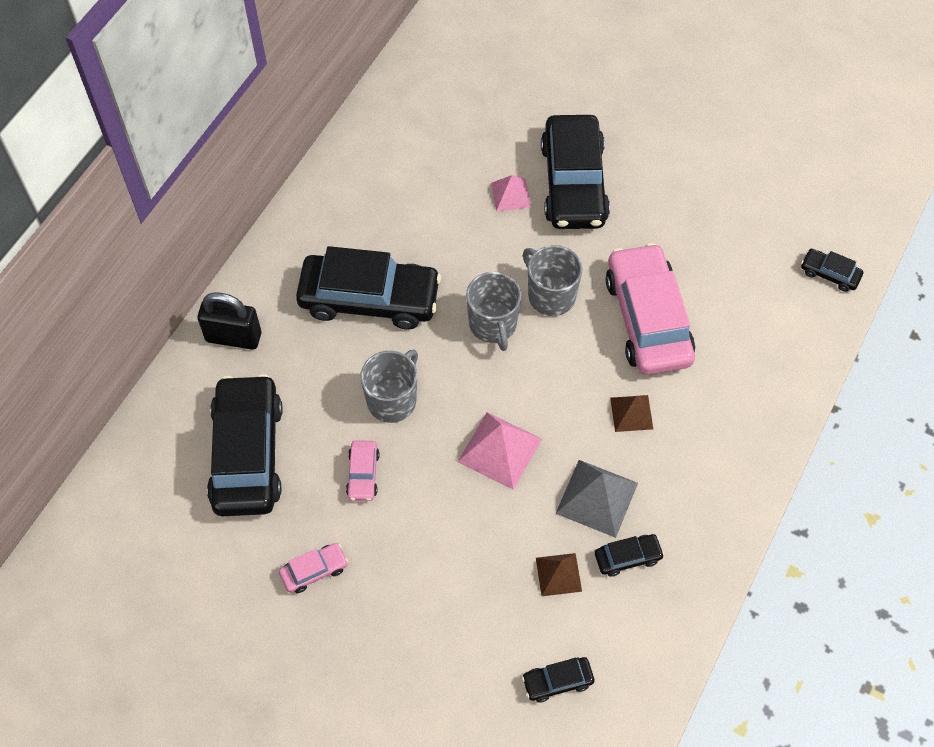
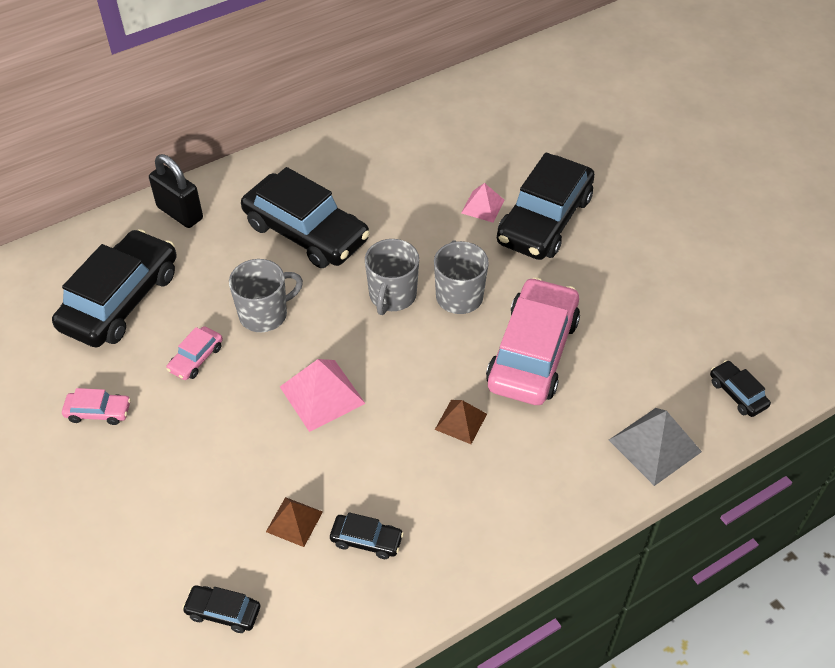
camera: 30 degrees right, 10 degrees down
(597, 498) = (377, 476): grey pyramid -> grey pyramid (655, 446)

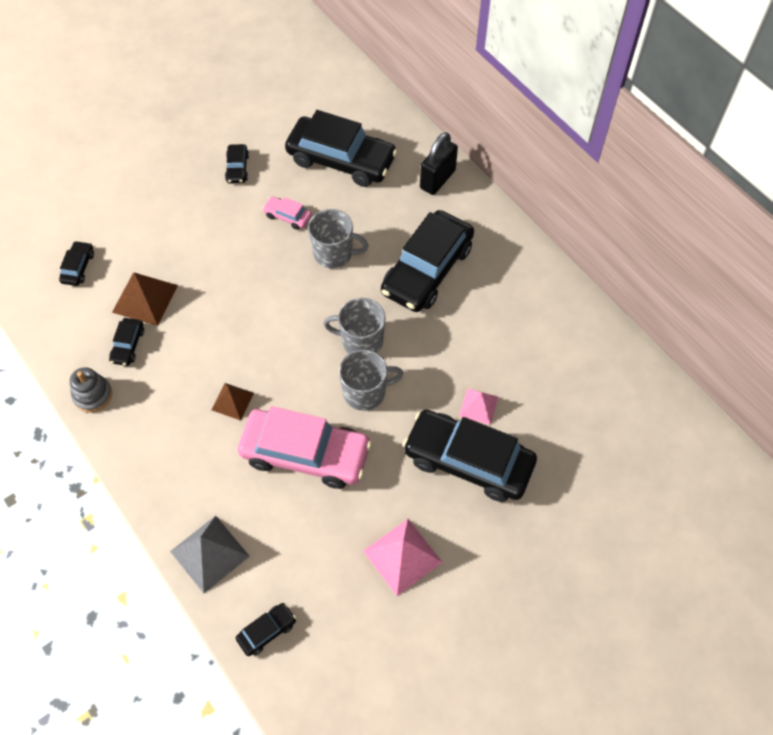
camera: 85 degrees right, 10 degrees up
(98, 412) = (237, 168): pink car -> black car
(264, 314) = (334, 253): grey mug -> grey mug turned 45 degrees counterclockwise
(294, 521) = (145, 298): brown pyramid -> brown pyramid, size x1.62
(322, 395) = (256, 302): pink pyramid -> pink pyramid (402, 556)
(439, 581) = (93, 395): none -> grey stacking toy

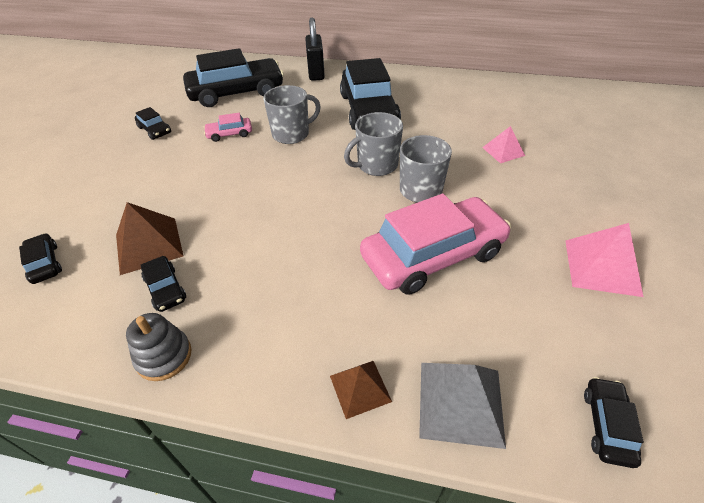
camera: 40 degrees left, 15 degrees down
(232, 401) = (323, 263): brown pyramid -> brown pyramid (360, 388)
(468, 461) = (544, 181): black car -> none

